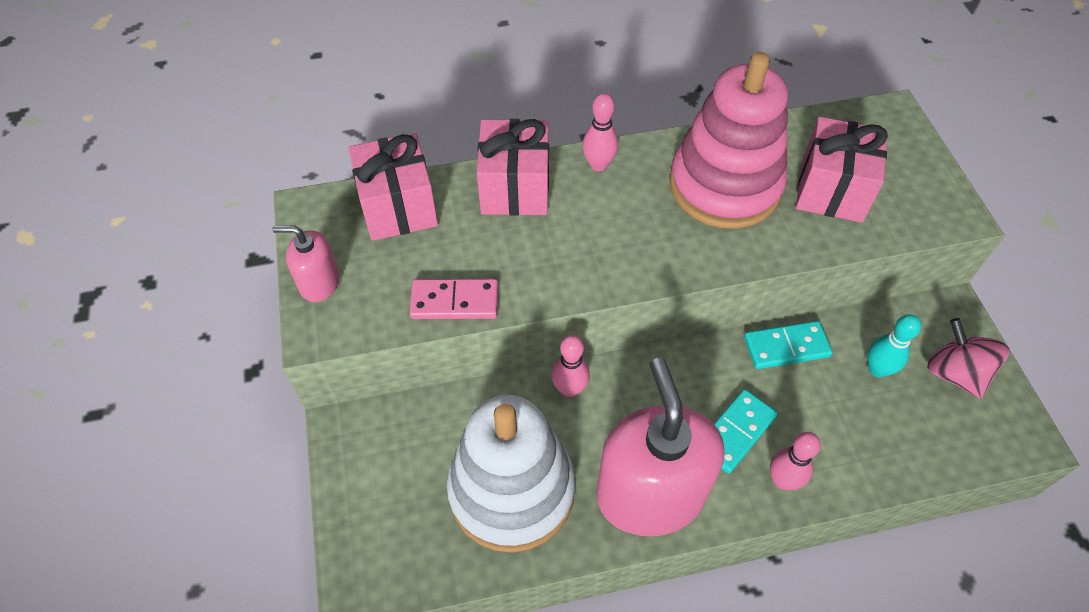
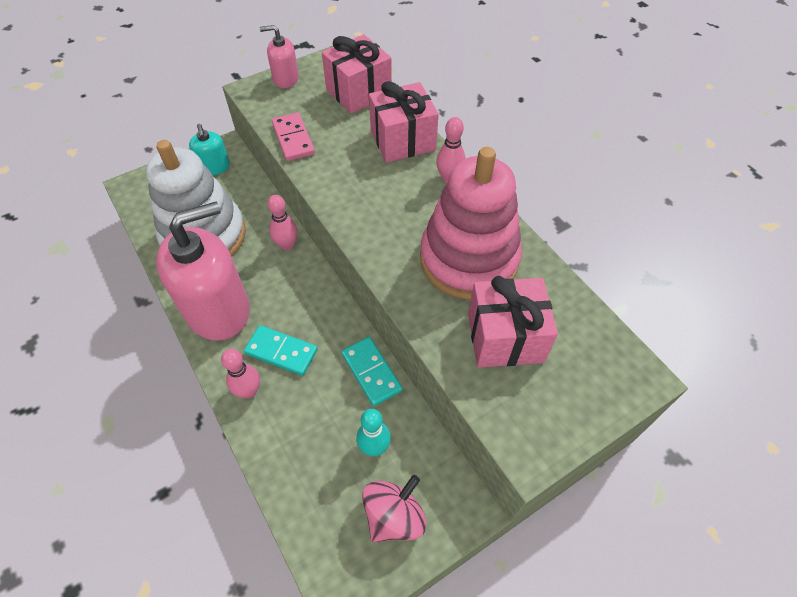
camera: 70 degrees right, 0 degrees up
(319, 282) = (285, 79): pink soap dispenser -> pink soap dispenser turned 75 degrees counterclockwise
(376, 452) = (214, 167): none -> turquoise soap dispenser

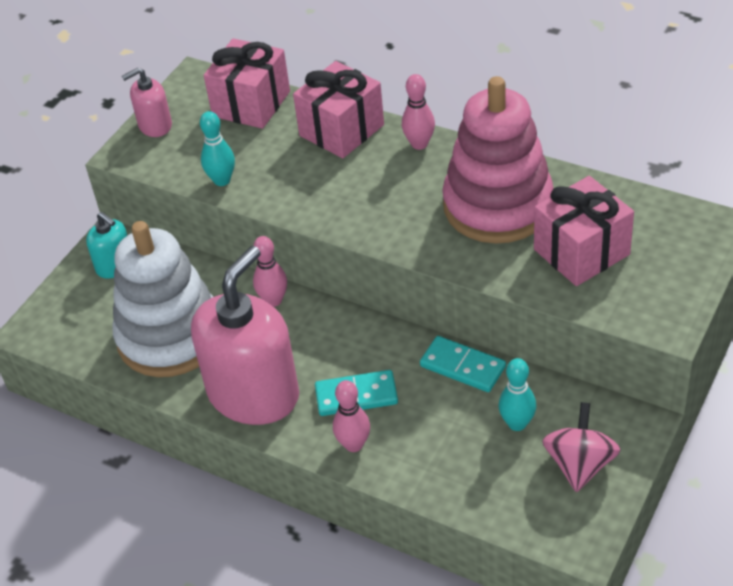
camera: 25 degrees left, 10 degrees down
(293, 139) = (222, 180): pink domino -> turquoise bowling pin

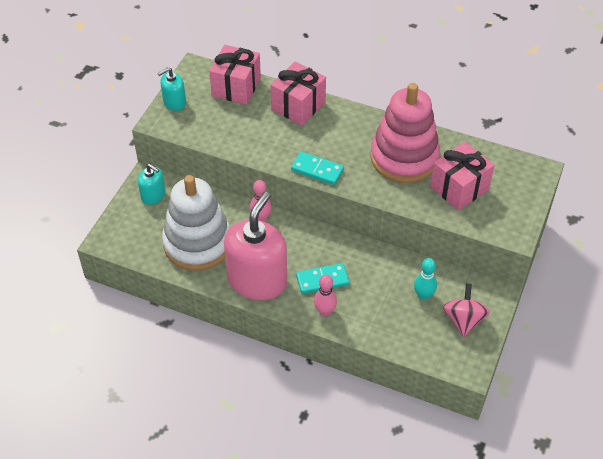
camera: 10 degrees left, 5 degrees up
(155, 125) = (174, 102): pink soap dispenser -> turquoise soap dispenser
(222, 180) = (225, 141): turquoise bowling pin -> none
(419, 144) = (349, 115): pink bowling pin -> none
(462, 366) = (386, 259): turquoise domino -> turquoise domino (317, 170)

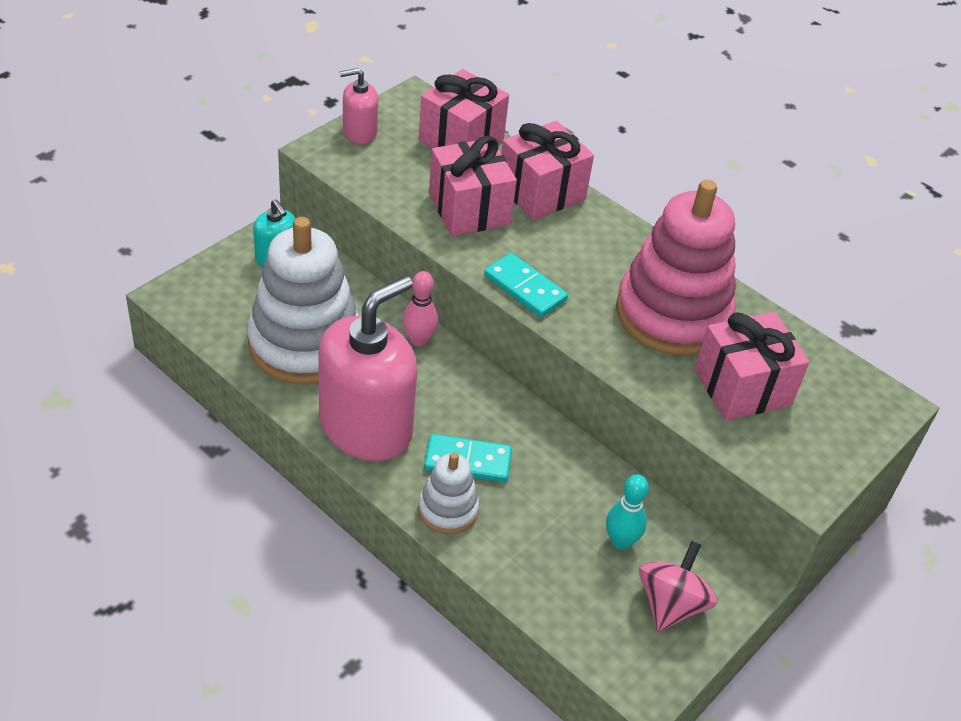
camera: 15 degrees right, 5 degrees down
(174, 102) = (359, 132): turquoise soap dispenser -> pink soap dispenser
(263, 131) = (469, 209): none -> pink gift
(325, 311) = (448, 509): pink bowling pin -> white stacking toy

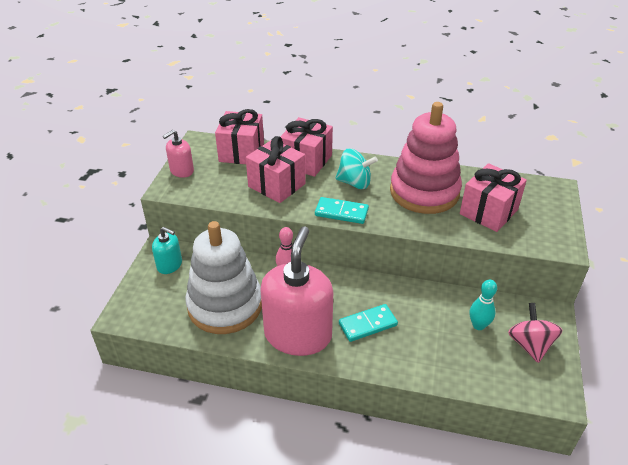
camera: 25 degrees left, 5 degrees down
(448, 509) = (380, 357): white stacking toy -> none
(582, 255) = (354, 183): none -> turquoise spinning top

